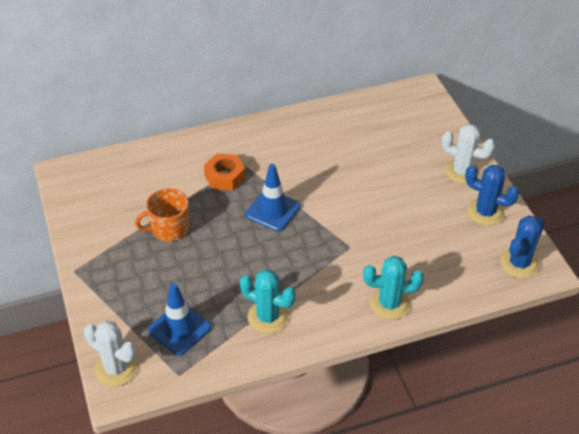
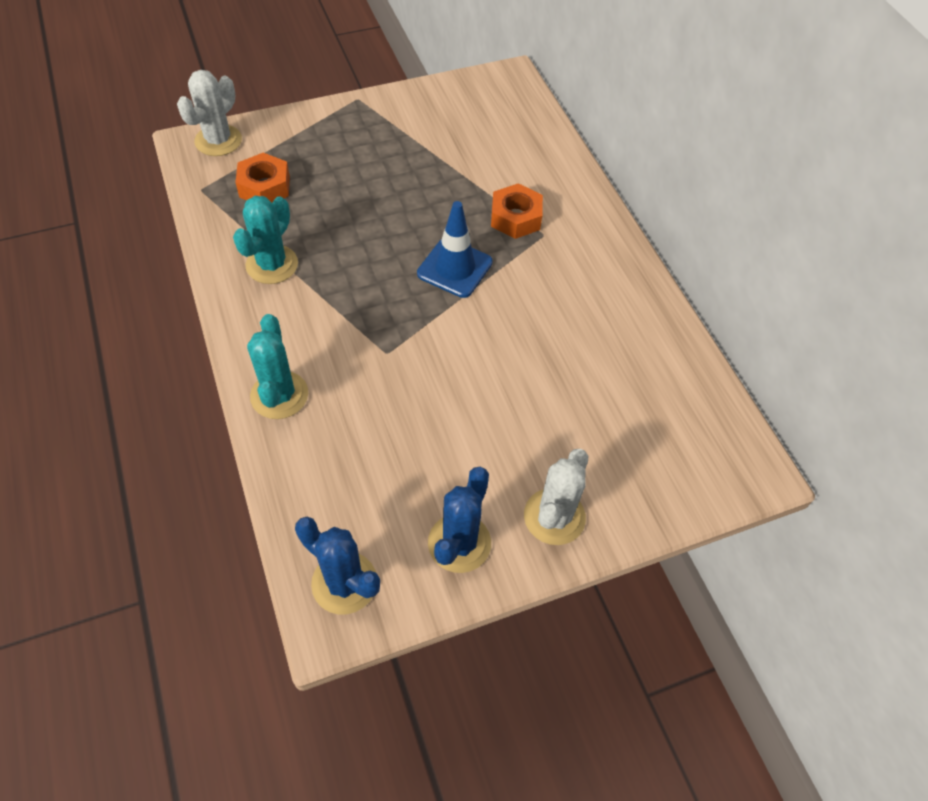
camera: 85 degrees right, 10 degrees up
(169, 229) = (420, 170): orange mug -> none
(179, 329) = (264, 186): blue traffic cone -> orange nut

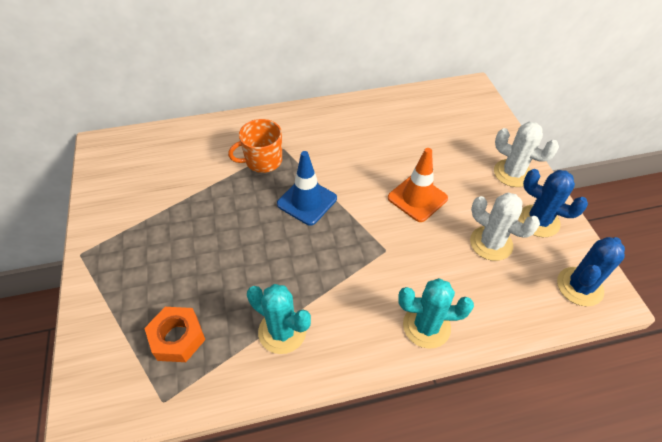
camera: 80 degrees left, 5 degrees down
(218, 141) = (91, 385): white cactus -> white cactus (491, 243)
(480, 387) = (417, 198): none -> orange traffic cone
(515, 218) = (263, 161): orange nut -> orange mug

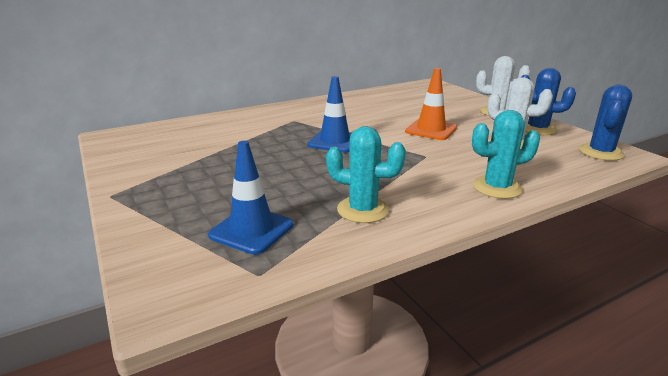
camera: 15 degrees left, 25 degrees down
(177, 338) = (251, 230): orange nut -> blue traffic cone
(263, 161) = (279, 128): orange mug -> none

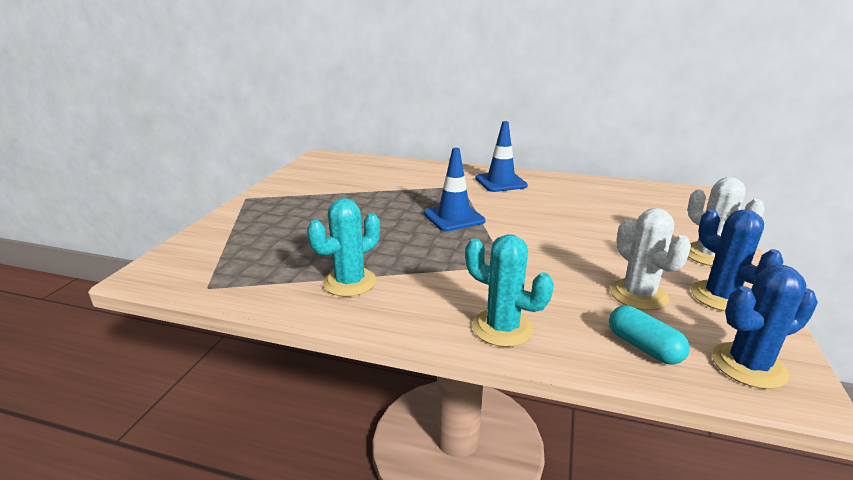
camera: 45 degrees right, 0 degrees up
(251, 230) = (261, 257): blue traffic cone -> blue traffic cone (500, 182)
(362, 210) = (350, 282): turquoise cactus -> turquoise cactus turned 75 degrees clockwise
(431, 130) = (572, 243): orange traffic cone -> none
(561, 164) = (643, 347): none -> turquoise capsule

